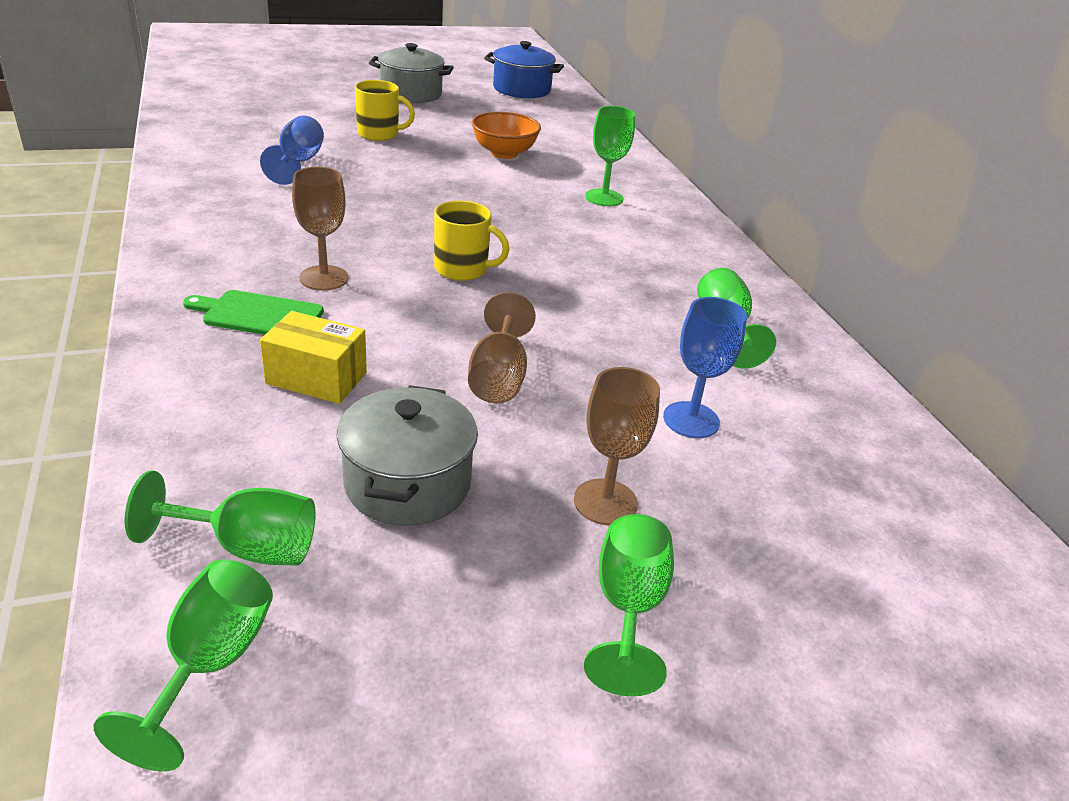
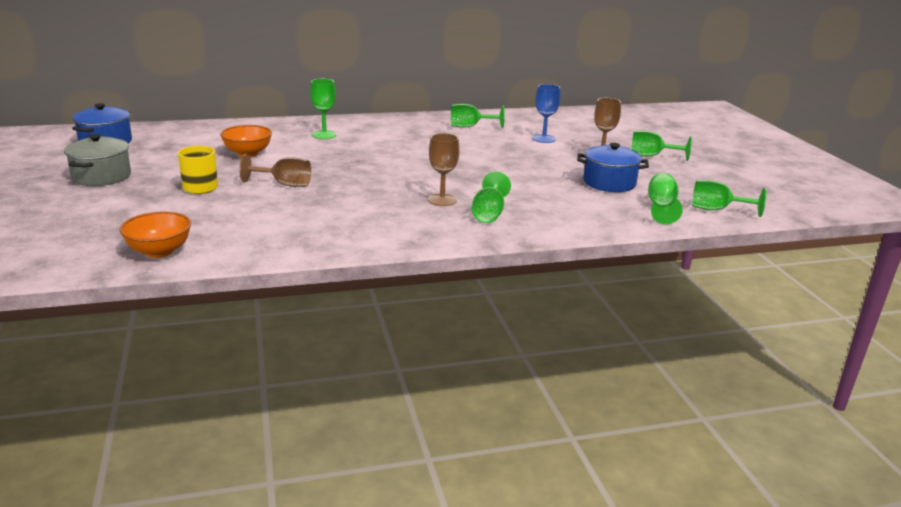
camera: 85 degrees left, 10 degrees down
(202, 124) = (159, 251): none -> orange bowl
(259, 315) = (488, 214): green cutting board -> green goblet
(298, 163) = (259, 212): blue goblet -> none
(316, 378) = (543, 199): yellow box -> none
(407, 483) = (609, 183): grey pot -> blue pot
(462, 269) = (423, 169): yellow mug -> none
(498, 377) = (527, 166): brown goblet -> brown goblet (284, 184)

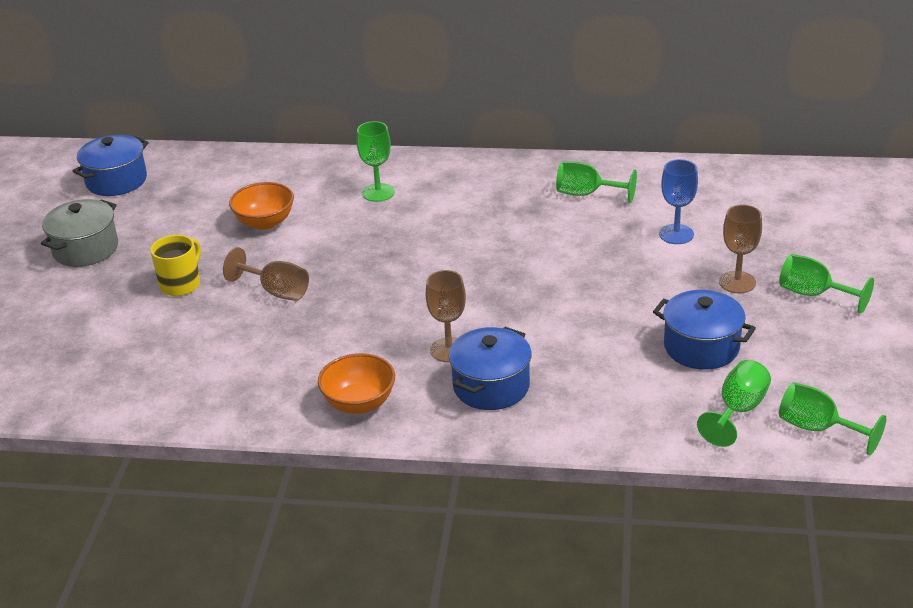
camera: 25 degrees right, 10 degrees up
(159, 251) = (89, 392): orange bowl -> orange bowl (359, 403)
(488, 214) = (491, 386): green goblet -> blue pot

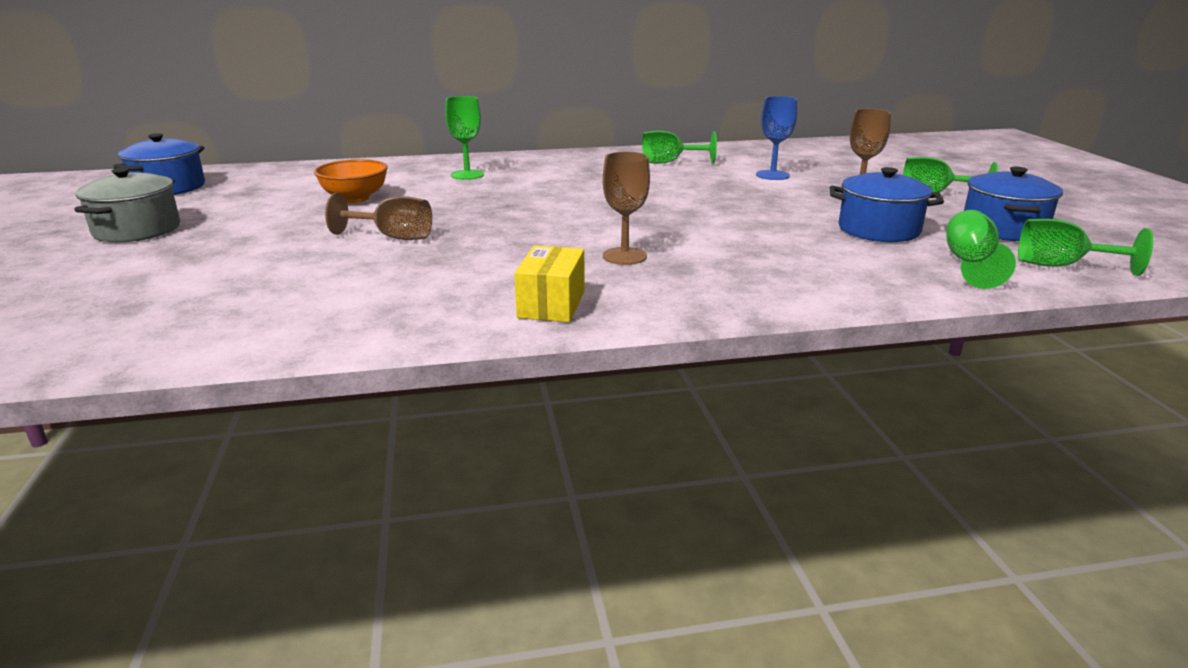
camera: 20 degrees left, 10 degrees down
(181, 284) = (271, 242): yellow mug -> none
(359, 403) = (551, 304): orange bowl -> yellow box
(491, 386) = (696, 275): blue pot -> blue pot (1003, 229)

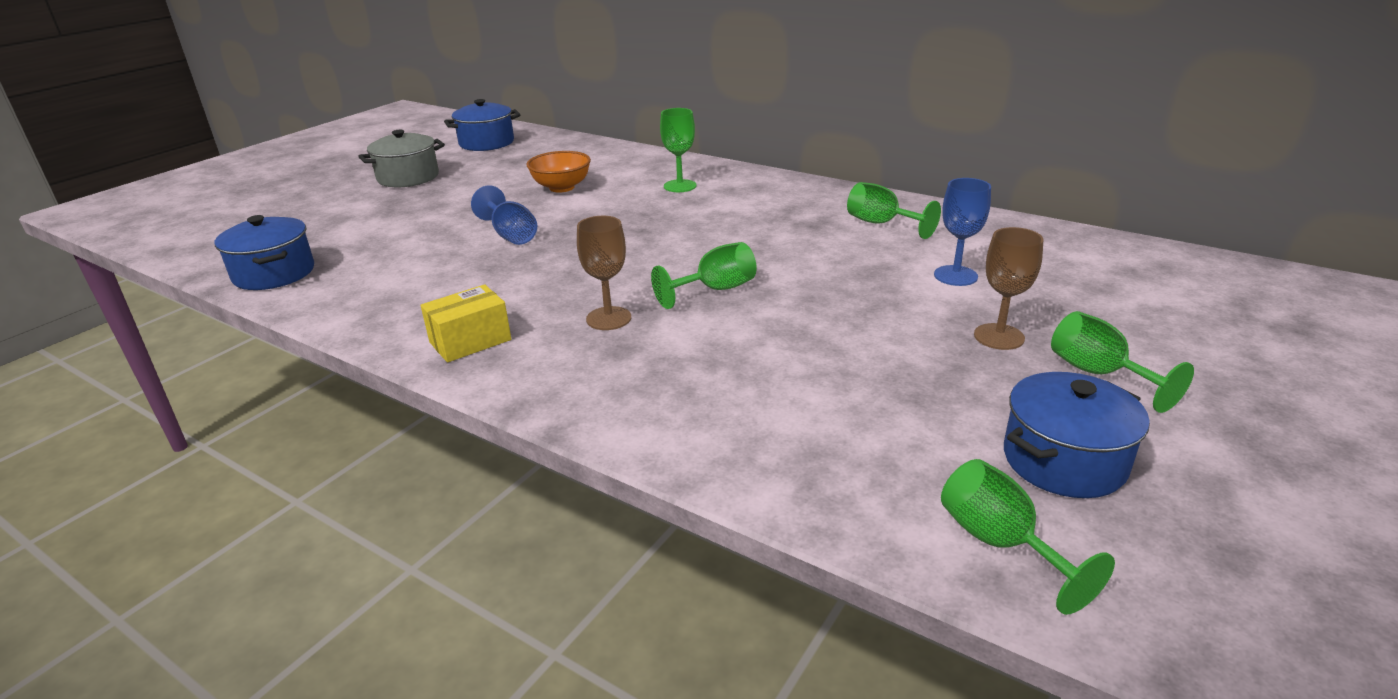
camera: 45 degrees right, 5 degrees up
(393, 237) = (511, 235): brown goblet -> blue goblet
(878, 230) = (899, 392): blue pot -> blue pot (274, 273)
(970, 263) = (894, 480): green goblet -> green goblet (715, 290)

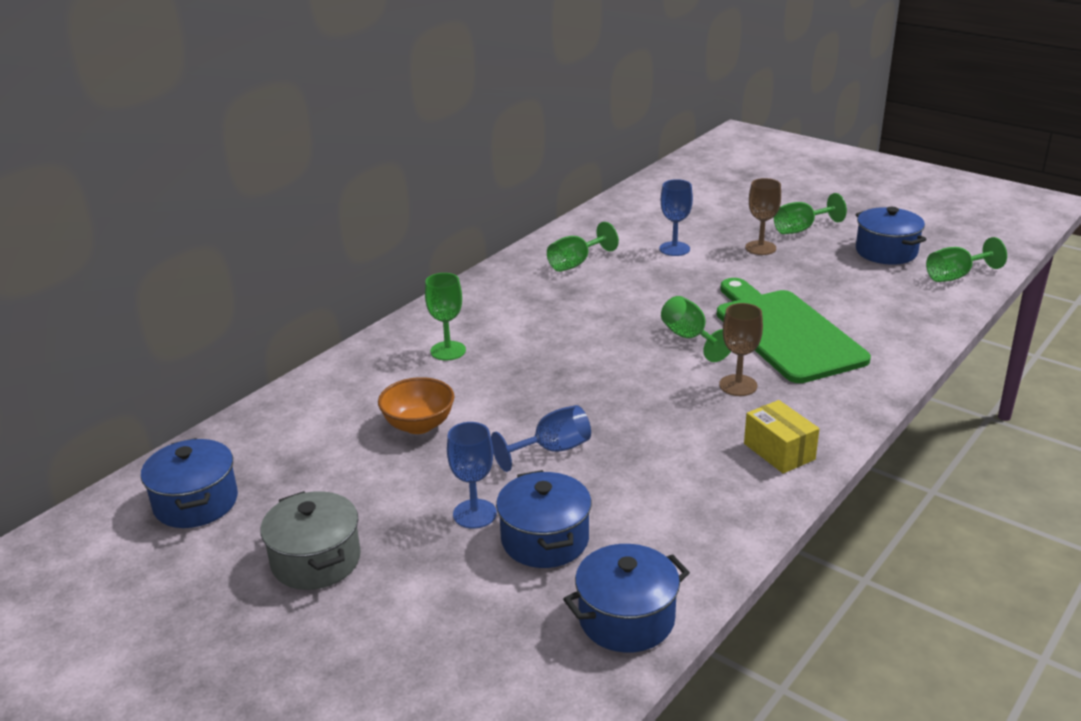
camera: 85 degrees left, 0 degrees up
(388, 240) = (545, 540): none -> blue pot
(434, 215) = (474, 514): none -> blue goblet
(738, 351) = (785, 332): none -> green cutting board

